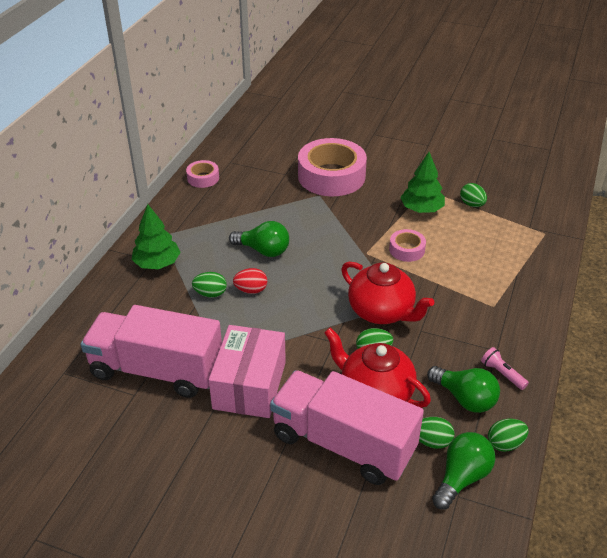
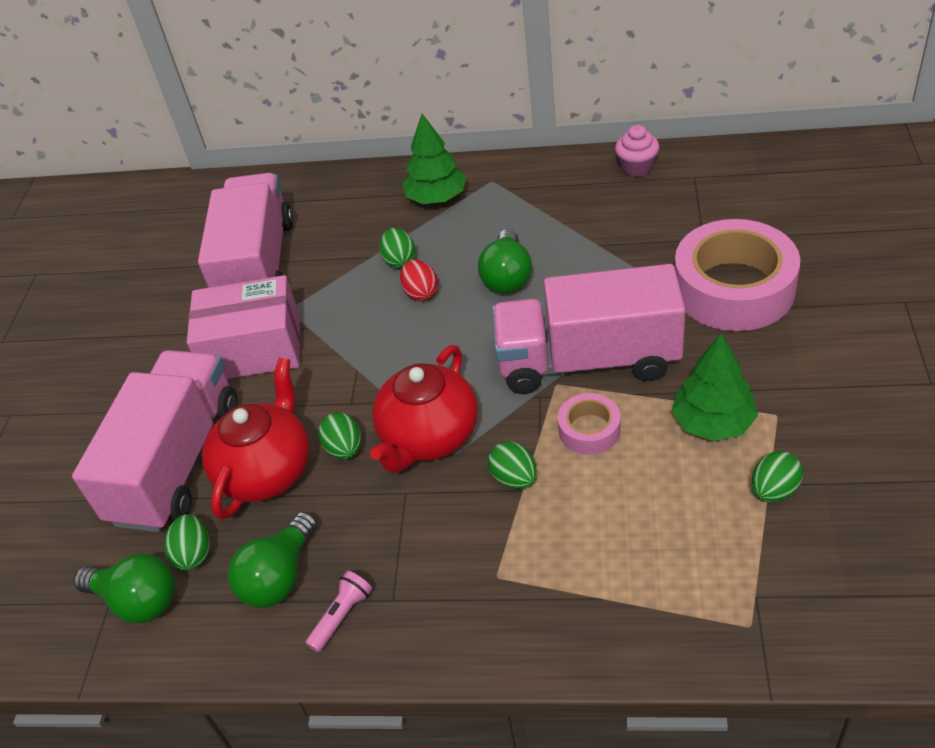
camera: 80 degrees right, 5 degrees up
(203, 178) = (637, 167): pink tape -> pink cupcake
(355, 237) = (587, 361): none -> pink truck
(505, 444) = (203, 643): green egg -> green egg (514, 478)

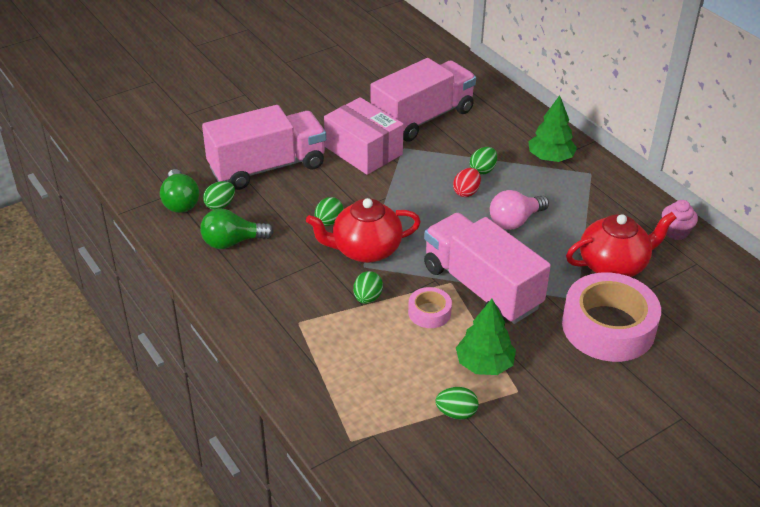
camera: 45 degrees right, 5 degrees down
(267, 471) = (290, 202): red teapot -> red teapot (613, 265)
(341, 616) = (228, 276): pink flashlight -> none
(507, 277) = (515, 221): green light bulb -> pink light bulb

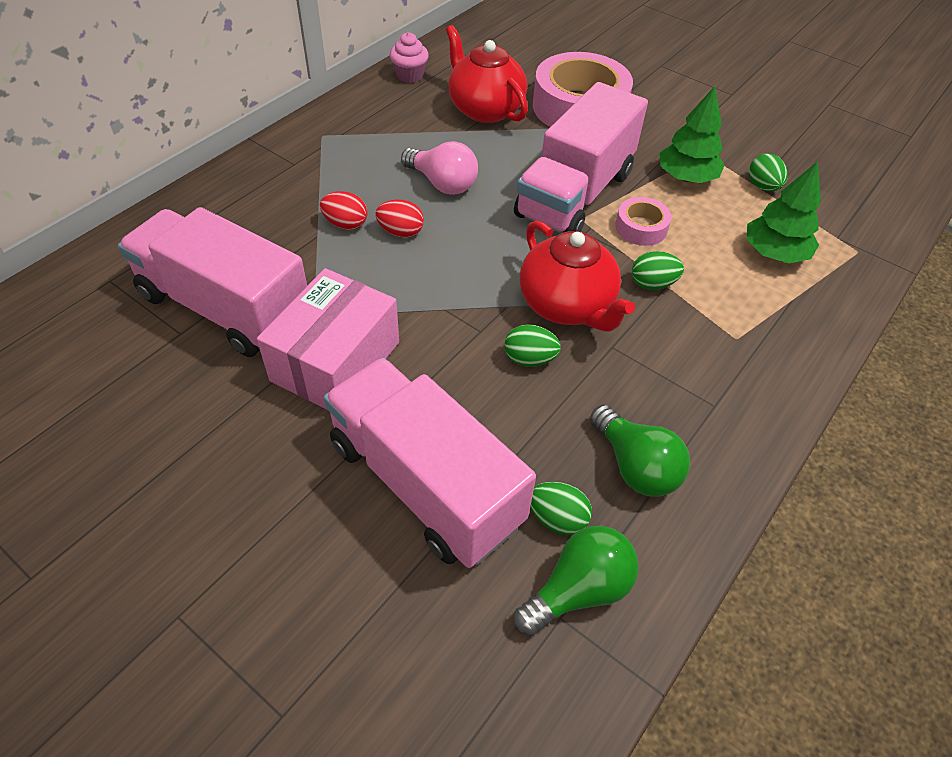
camera: 110 degrees left, 10 degrees up
(482, 170) = (345, 224): green egg -> red egg
(550, 158) = (298, 169): green tree -> green tree (774, 253)

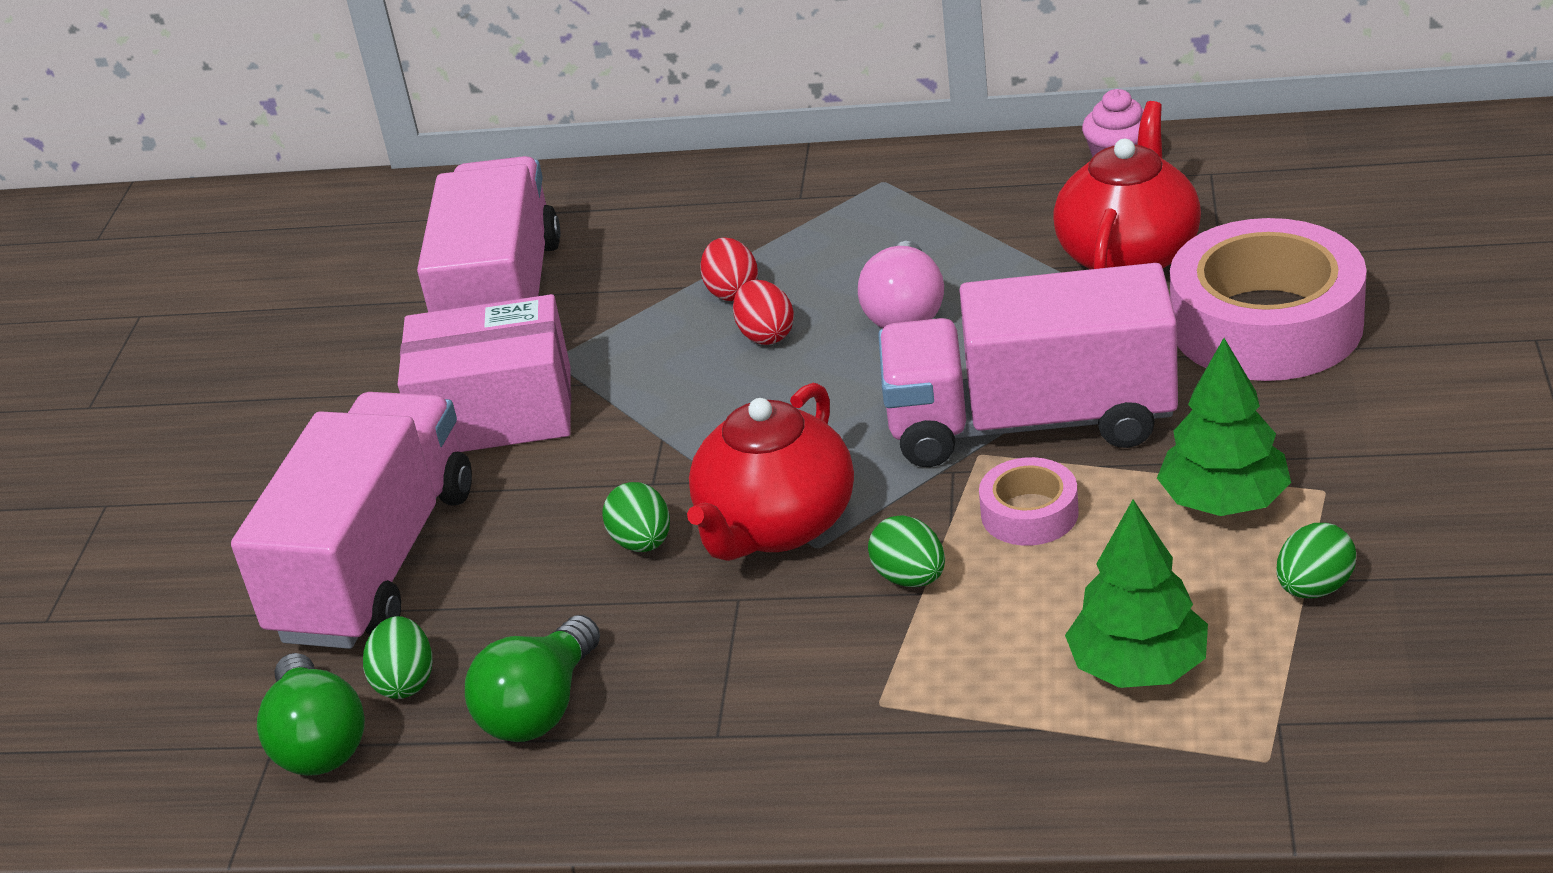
camera: 65 degrees right, 15 degrees down
(578, 590) = (318, 742): green light bulb -> green light bulb turned 45 degrees clockwise

